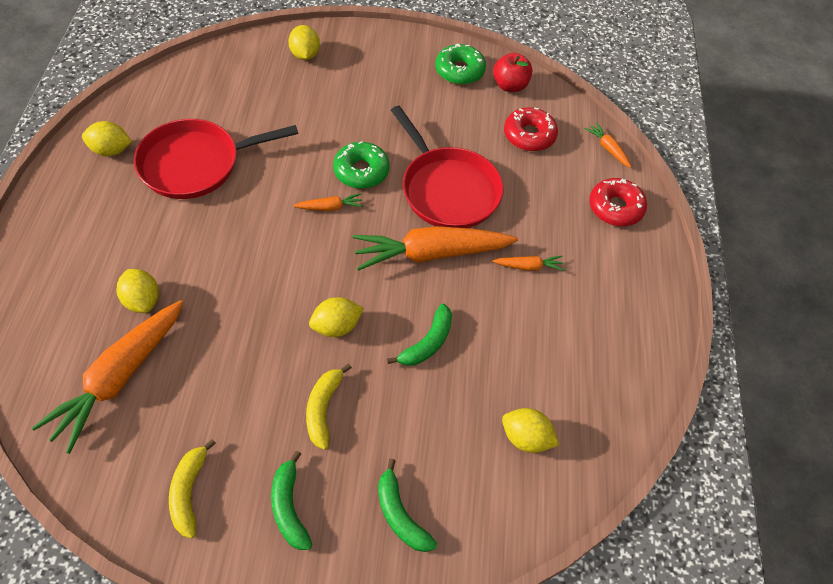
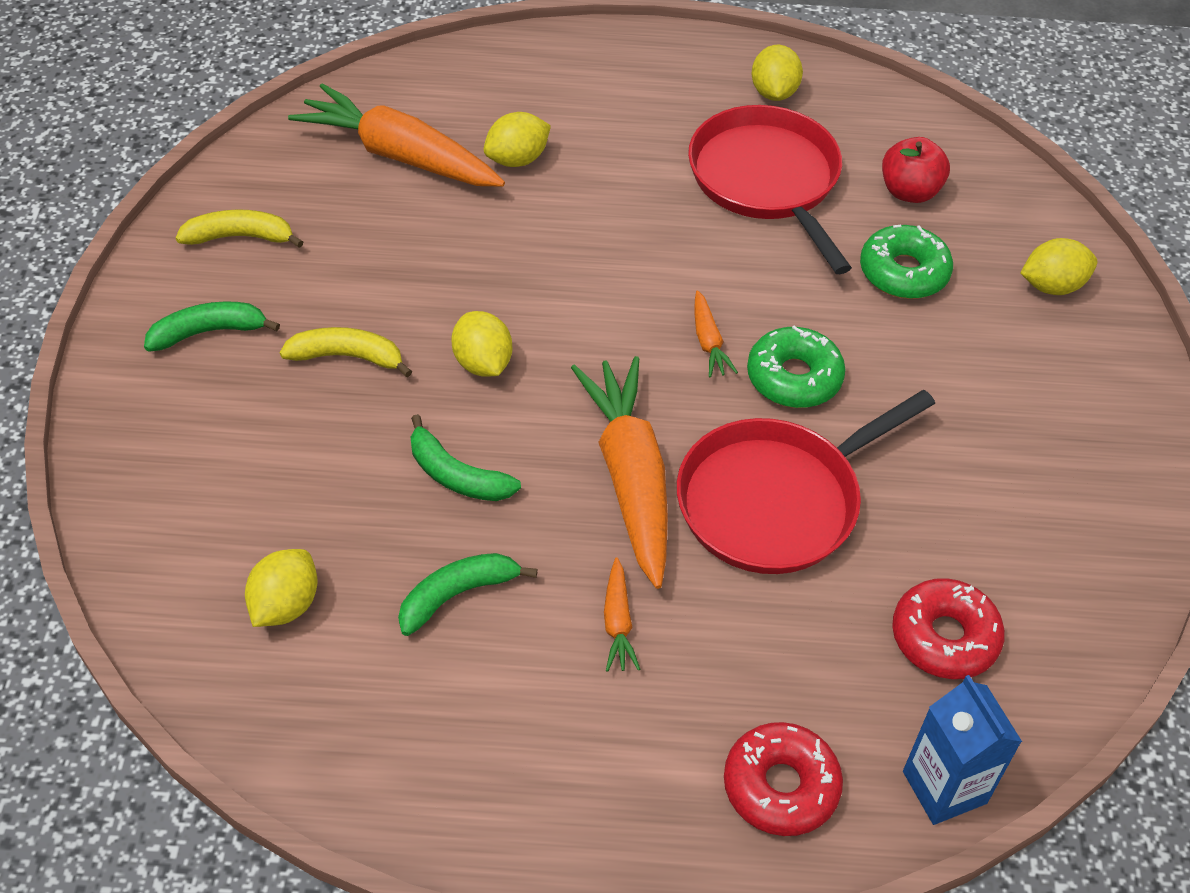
camera: 90 degrees right, 5 degrees down
(400, 514) = (183, 448): green banana -> green banana (457, 595)
(459, 71) = (1092, 519): green donut -> green donut (903, 272)
(510, 85) = (1079, 608): red apple -> red apple (909, 191)
(608, 149) = (944, 787): orange carrot -> blue carton

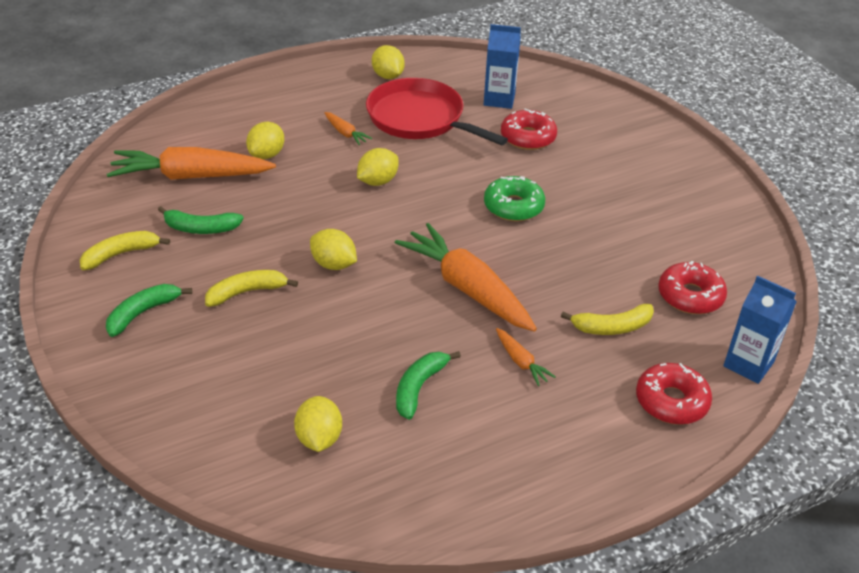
camera: 30 degrees left, 10 degrees down
(457, 475) = (367, 327): green banana -> green banana (201, 228)
(708, 342) = (453, 206): orange carrot -> orange carrot (345, 133)
(775, 501) = (553, 268): red pan -> none
(786, 631) = (612, 327): none -> yellow banana
(903, 272) = (528, 137): green donut -> red donut
(909, 191) = (499, 99): red apple -> blue carton
(1052, 286) = (605, 118): yellow lemon -> yellow lemon (377, 181)

